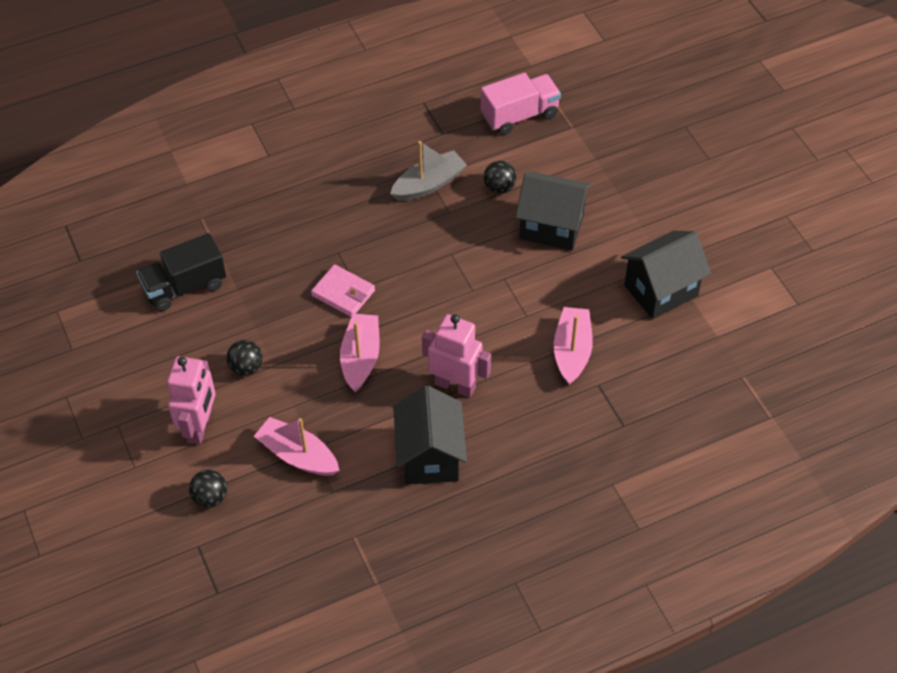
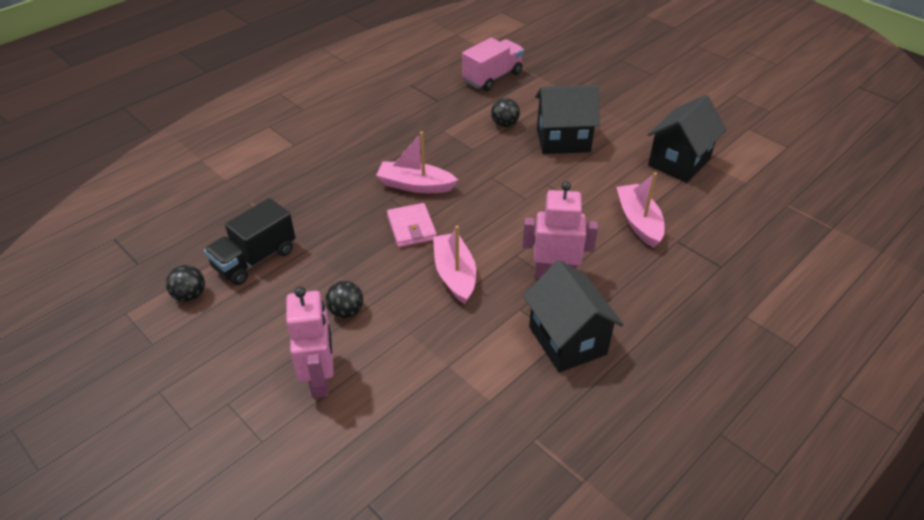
camera: 20 degrees left, 10 degrees down
(210, 497) = (361, 447): black ball -> black ball (190, 295)
(298, 455) = (436, 377): pink boat -> pink boat (415, 185)
(343, 293) = (411, 228): pink wallet -> pink wallet turned 60 degrees clockwise
(429, 184) = (445, 134): grey boat -> none

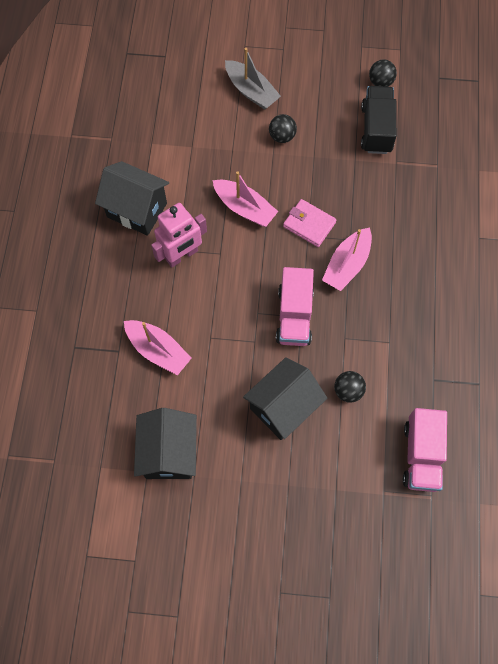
camera: 140 degrees right, 25 degrees up
(320, 379) = (251, 91): pink robot -> grey boat
(415, 185) = (347, 264): pink boat -> pink boat turned 150 degrees clockwise
(497, 180) = (294, 316): none -> pink truck

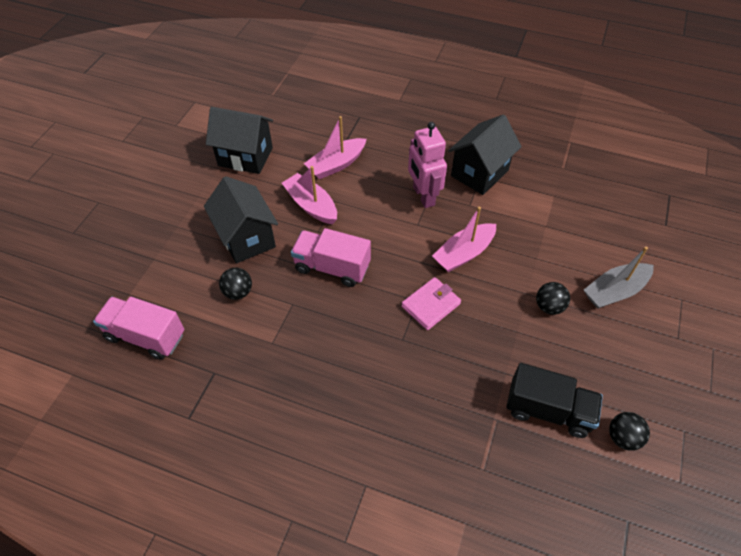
camera: 105 degrees right, 15 degrees down
(347, 264) = (373, 328): pink boat -> pink boat (311, 205)

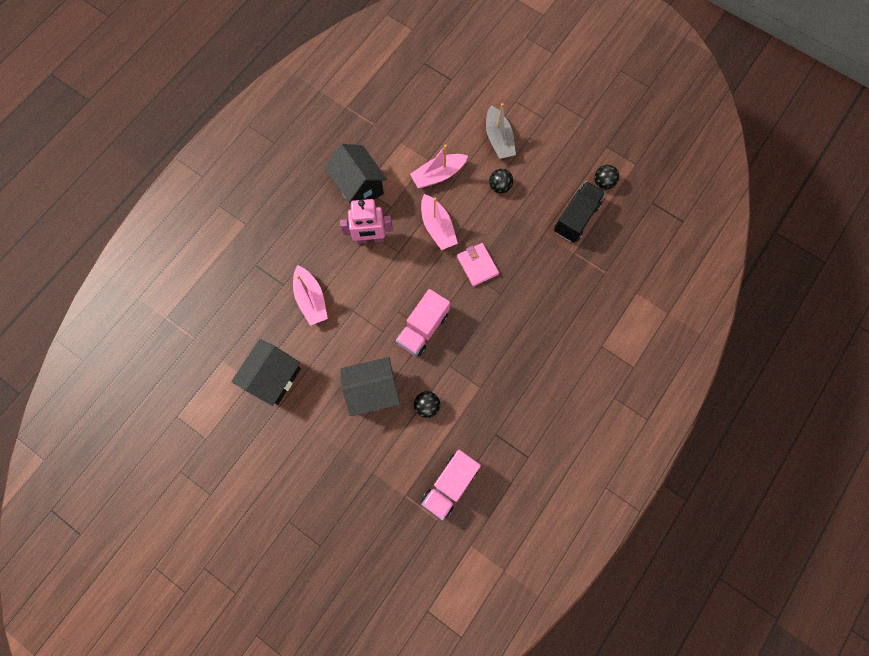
camera: 75 degrees left, 20 degrees up
(311, 205) = (352, 331): pink boat -> pink boat (438, 175)

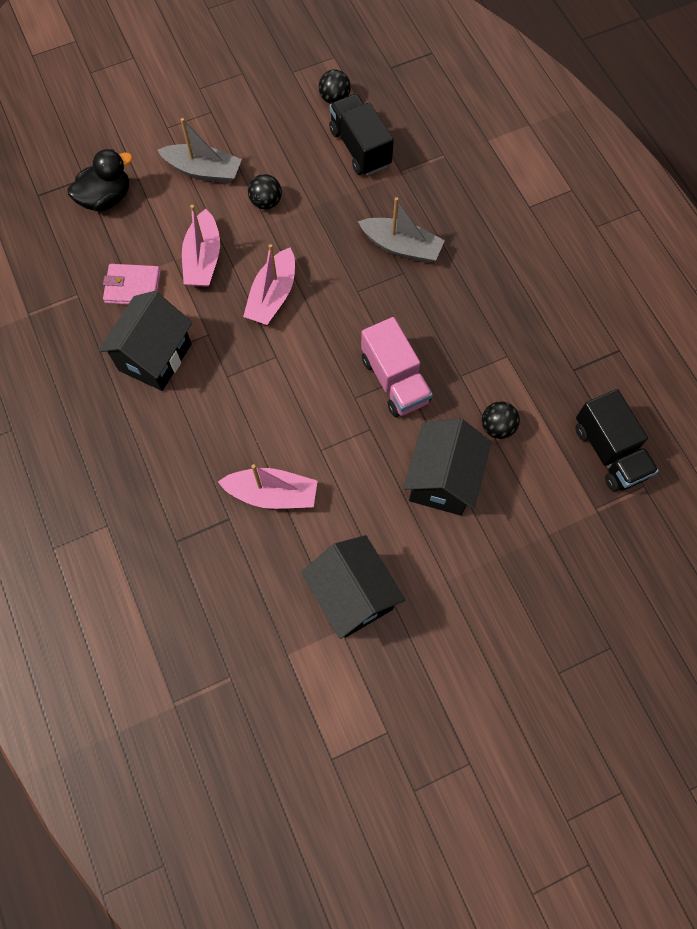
camera: 60 degrees left, 5 degrees down
(359, 187) = (155, 357): black house -> black house turned 60 degrees counterclockwise
(370, 239) = (235, 380): pink robot -> none
(437, 227) = (272, 296): pink boat -> pink boat turned 105 degrees clockwise
(445, 99) = (106, 198): none -> black duck
(450, 484) = (609, 451): pink truck -> black truck
(477, 265) = (351, 278): pink wallet -> pink wallet (133, 287)
(519, 282) = (401, 247): none -> grey boat

